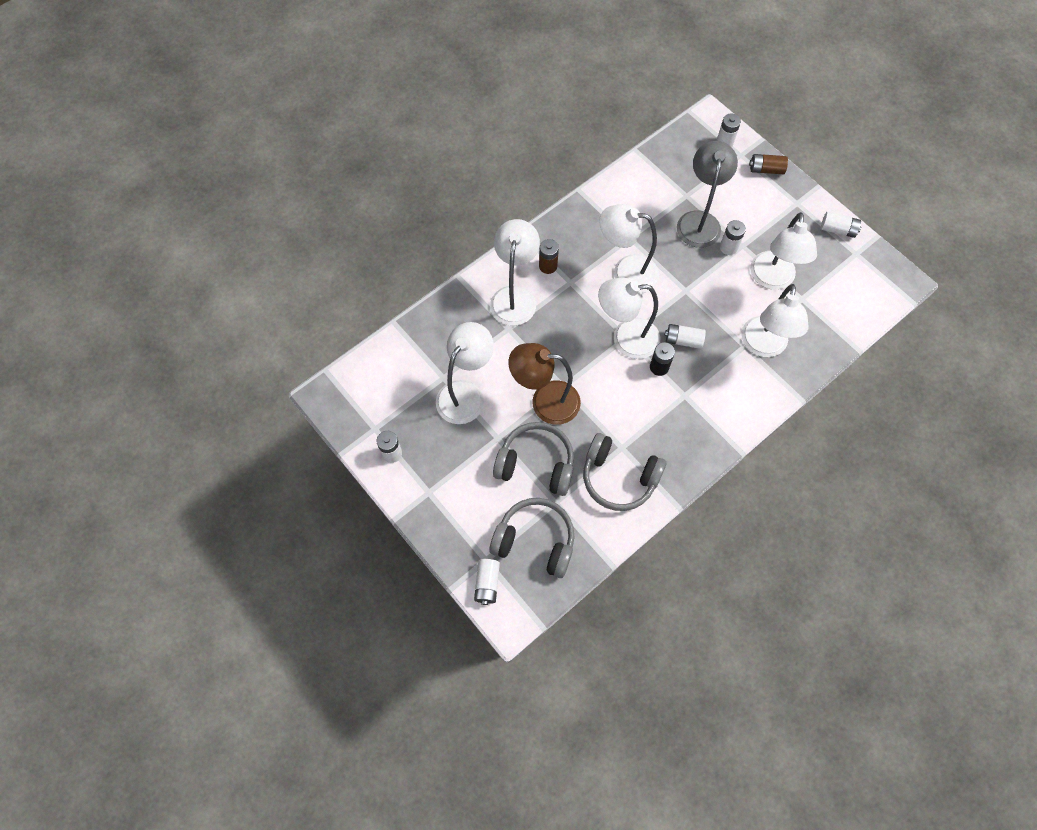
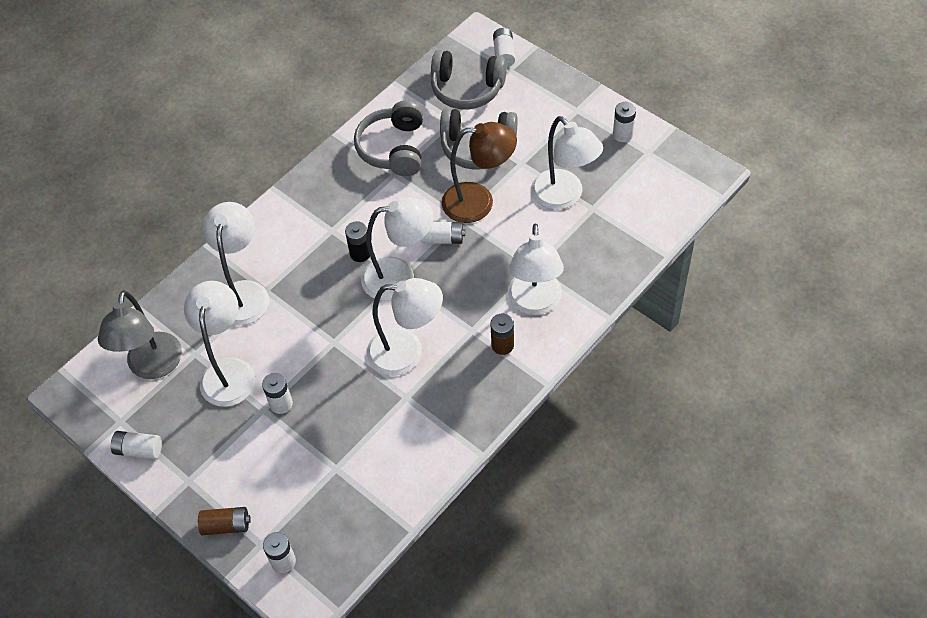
camera: 175 degrees right, 10 degrees down
(466, 393) = (564, 197): white lamp -> white lamp turned 60 degrees counterclockwise
(619, 477) = (394, 148): grey headphones -> grey headphones turned 105 degrees counterclockwise
(683, 340) = (334, 285): white battery -> white battery (443, 239)
(699, 221) = (318, 434): grey lamp -> grey lamp (153, 367)

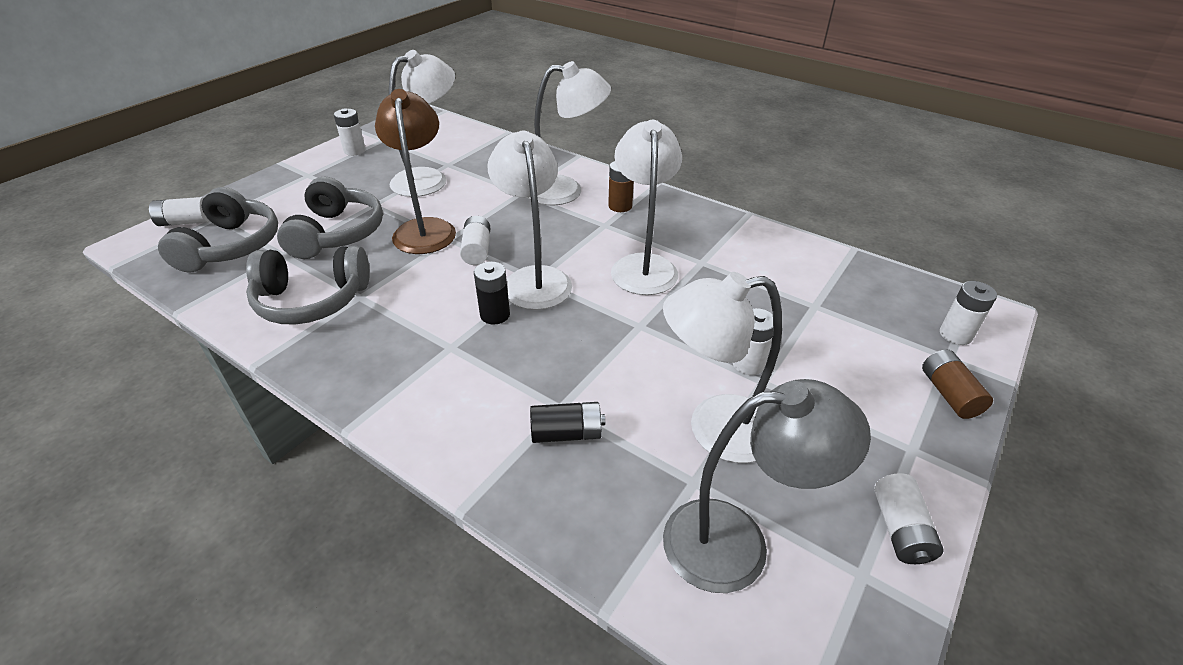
camera: 100 degrees left, 15 degrees down
(244, 292) = (566, 433): white lamp -> black battery

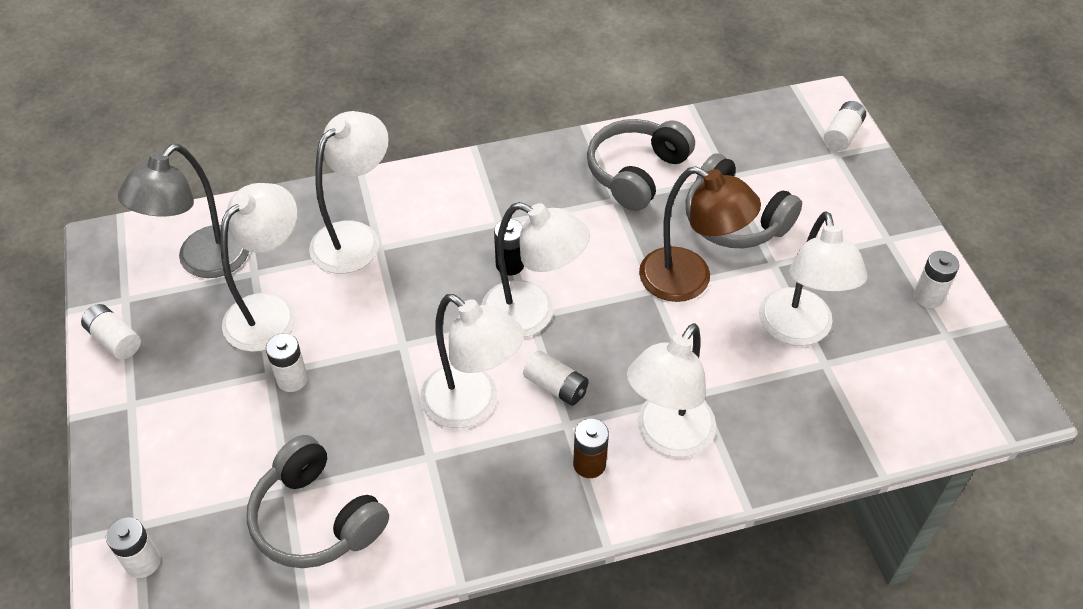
camera: 130 degrees right, 10 degrees up
(231, 246) = (770, 151): grey headphones -> grey headphones (317, 518)
(477, 250) = (615, 299): white battery -> white battery (556, 386)
(566, 433) = (355, 238): black battery -> white lamp
(949, 394) = (123, 479): brown battery -> none

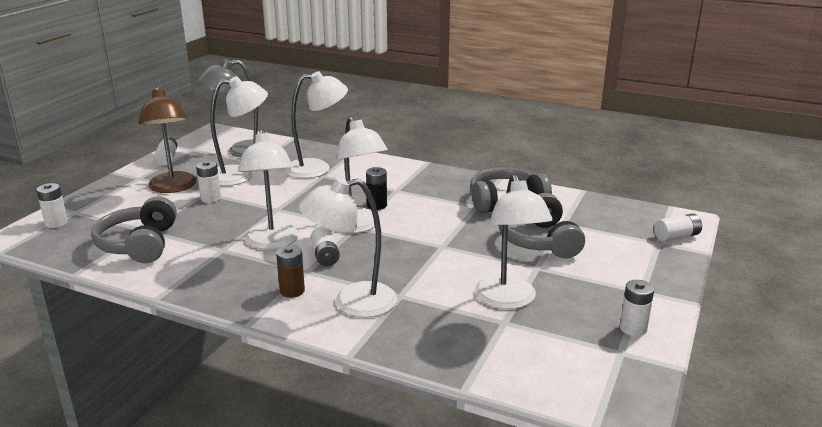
camera: 40 degrees right, 25 degrees down
(689, 281) = (469, 251): brown lamp -> brown lamp (173, 188)
(798, 330) = (508, 300): white lamp -> white lamp turned 45 degrees counterclockwise

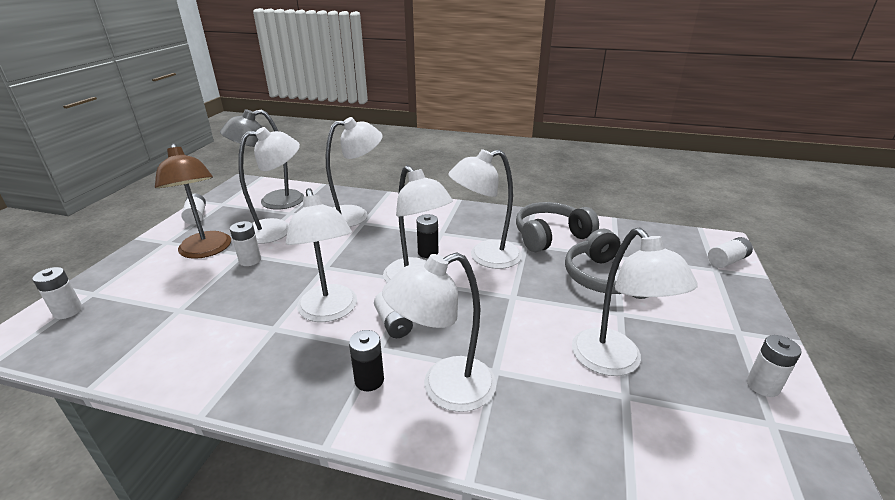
camera: 10 degrees left, 5 degrees up
(140, 244) = (173, 331): grey headphones -> none
(292, 291) = (369, 380): brown battery -> black battery
(431, 213) = (485, 257): none -> white lamp

